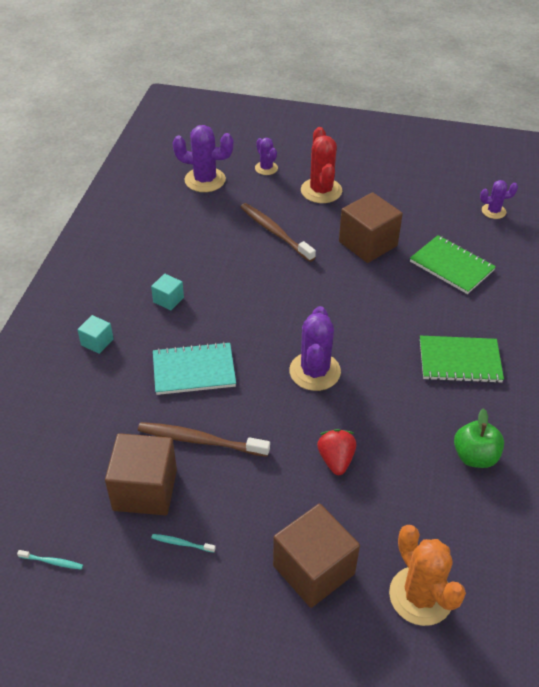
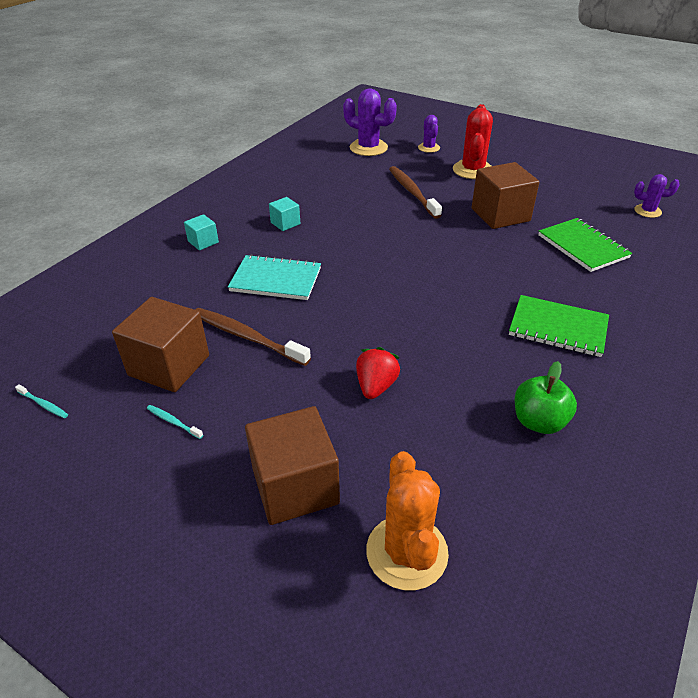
camera: 20 degrees right, 5 degrees down
(315, 371) = (394, 304): purple cactus -> none

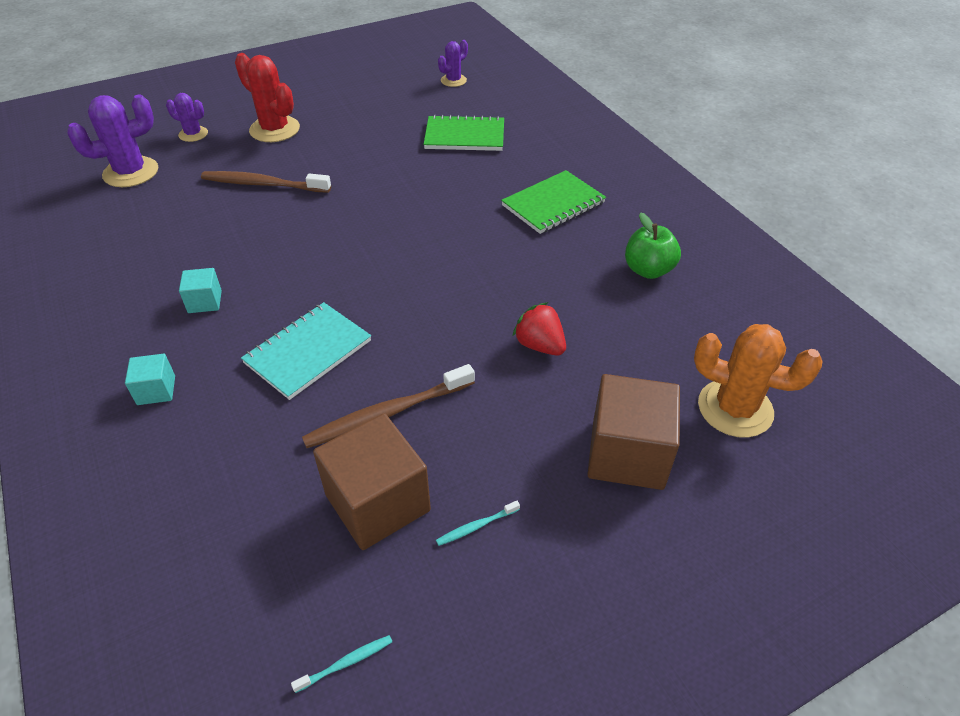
camera: 60 degrees left, 5 degrees up
(500, 215) = (369, 152): brown cube -> none

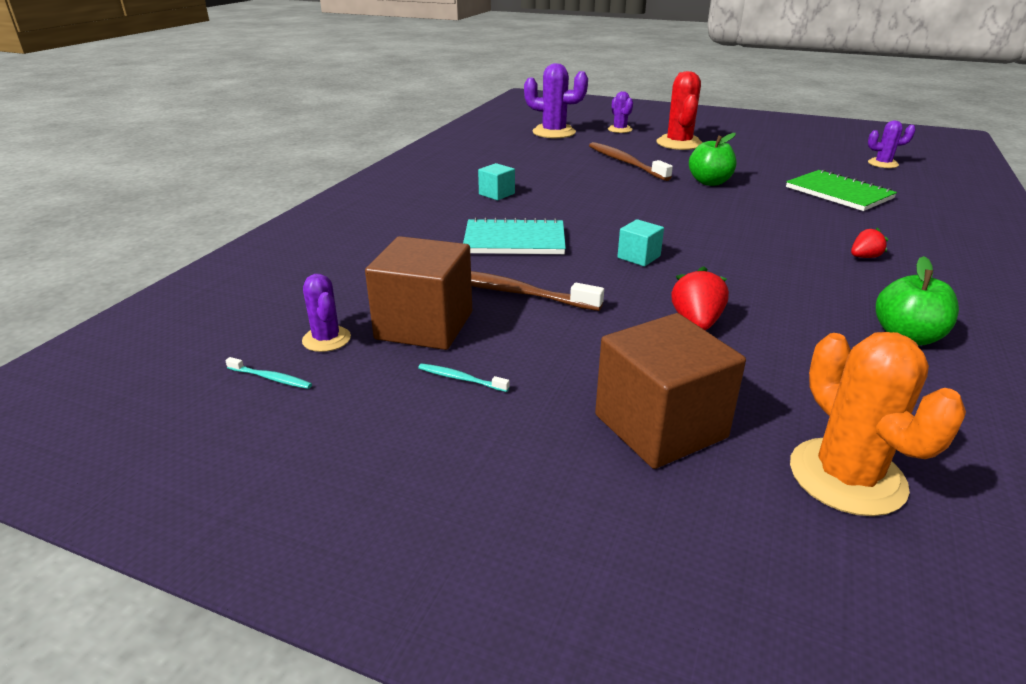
camera: 50 degrees right, 15 degrees down
(156, 390) = (406, 214): turquoise cube -> turquoise cube (638, 257)
(325, 586) = (326, 339): none -> purple cactus
(364, 174) = (709, 182): none -> green apple
(553, 204) = (864, 257): green notebook -> red strawberry

